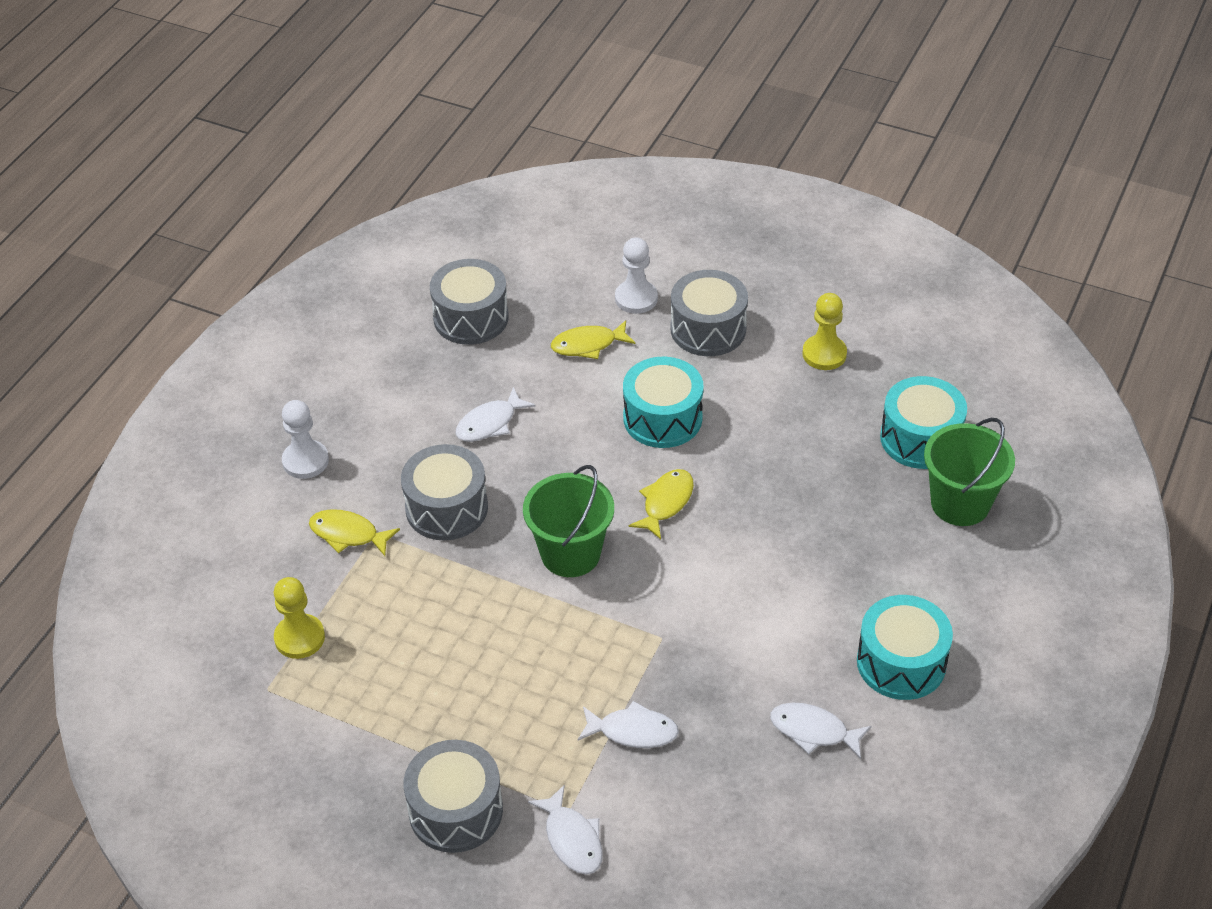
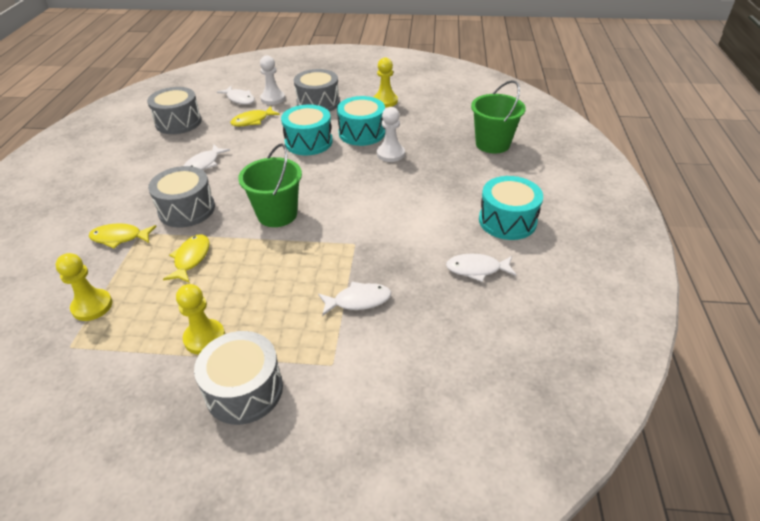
camera: 20 degrees left, 5 degrees down
(305, 461) = (82, 206): white pawn -> white pawn (390, 154)
(426, 726) = (204, 338): none -> yellow pawn
(572, 839) = (343, 383): white fish -> white fish (239, 99)
(665, 503) = (327, 178): yellow fish -> yellow fish (191, 259)
(920, 438) = (455, 123): turquoise drum -> turquoise drum (362, 133)

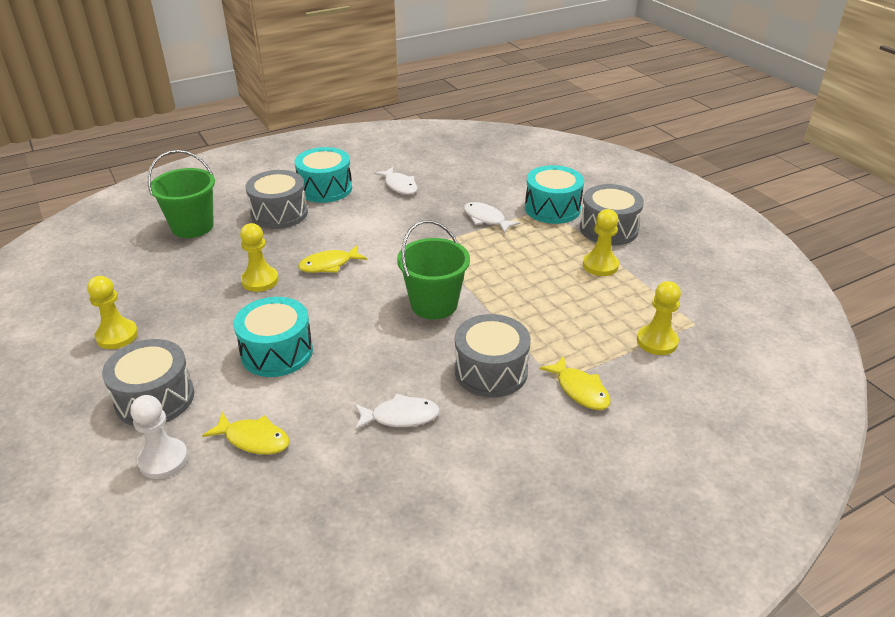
camera: 125 degrees left, 5 degrees down
(178, 122) = (315, 532): grey drum -> grey drum (279, 213)
(191, 259) = (545, 321): yellow fish -> yellow fish (329, 265)
(239, 99) = (186, 504): white fish -> none
(362, 133) = (224, 319): turquoise drum -> turquoise drum (552, 208)
(390, 154) = (260, 280): white pawn -> yellow pawn

